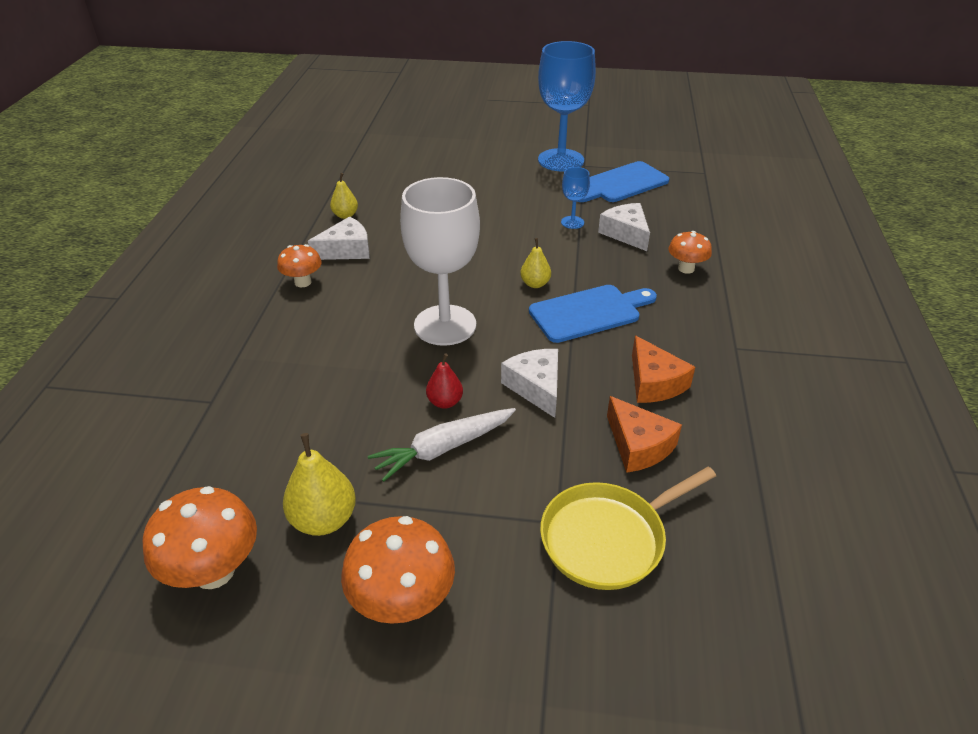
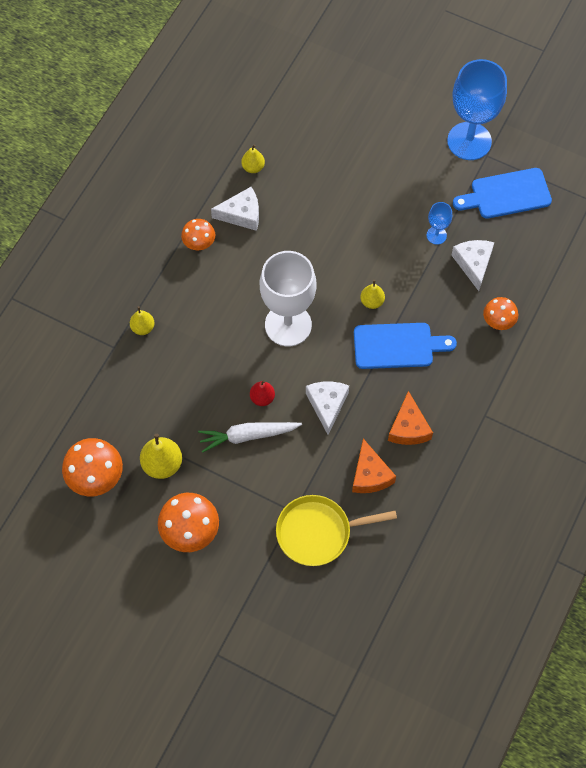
camera: 20 degrees right, 25 degrees up
(249, 372) = (143, 327): none -> yellow pear

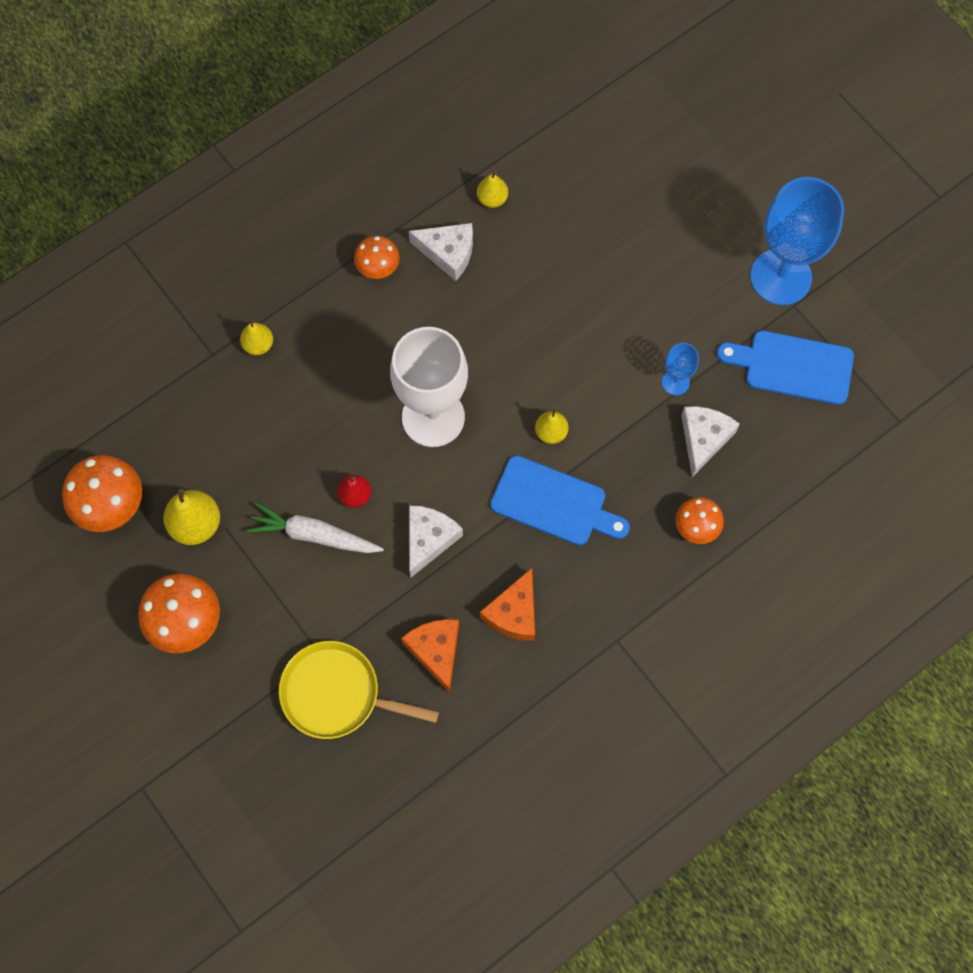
camera: 25 degrees right, 5 degrees up
(370, 475) = (436, 651): orange cheese -> orange cheese turned 150 degrees clockwise

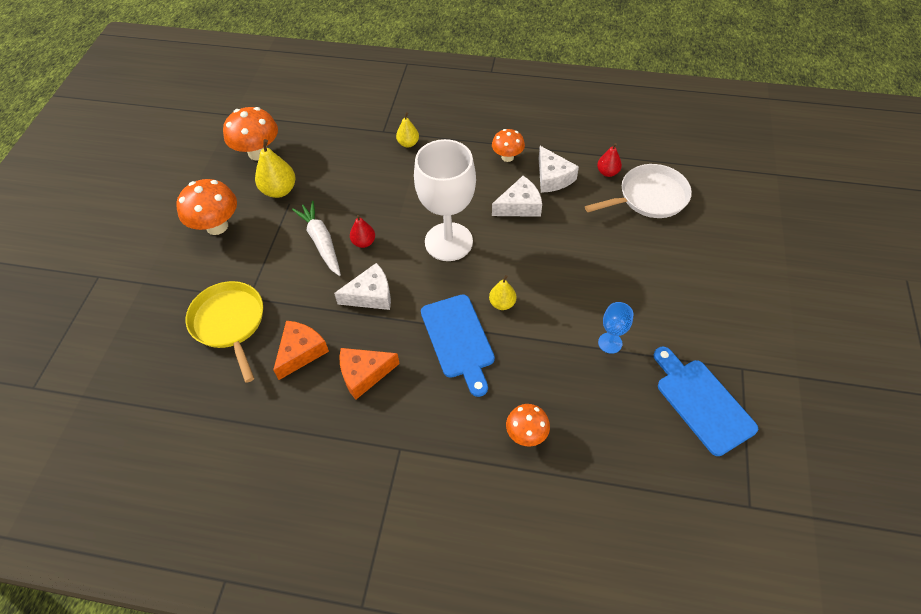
camera: 50 degrees right, 15 degrees down
(492, 199) = (607, 172): yellow pear -> red pear
(558, 193) = (649, 197): none -> white pan
(703, 439) = (591, 389): white cheese -> white cheese (520, 206)
(780, 277) = (750, 345): blue goblet -> none

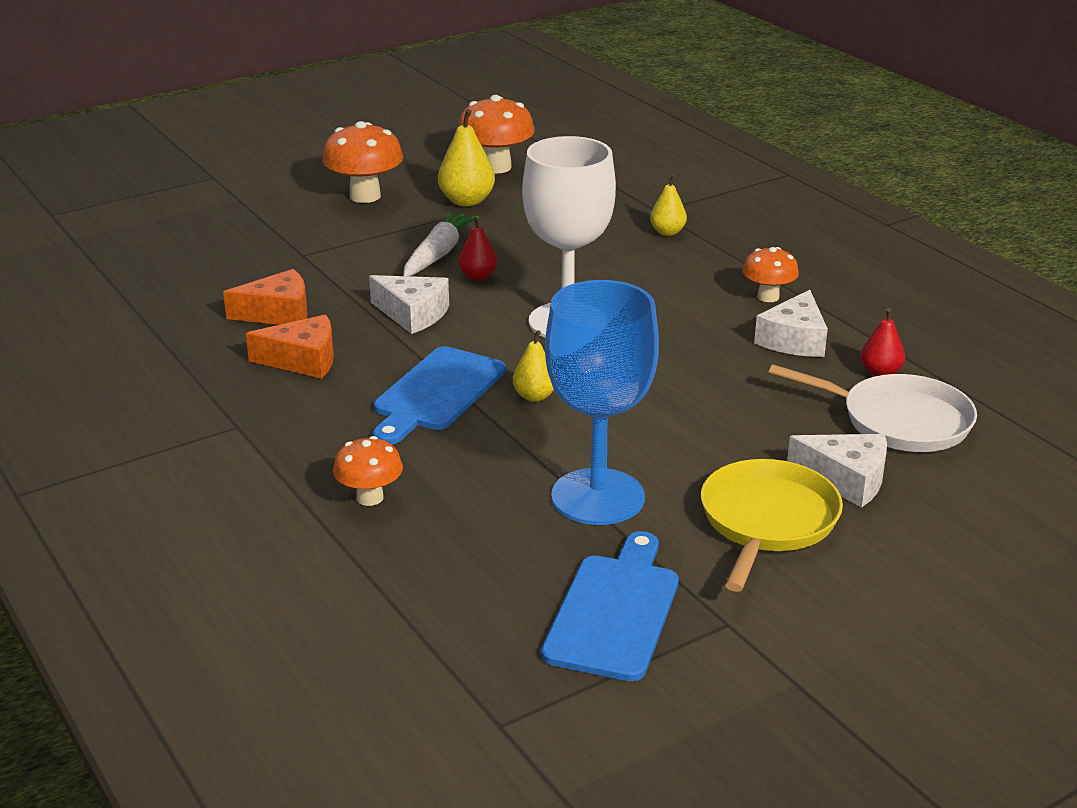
camera: 45 degrees right, 25 degrees down
(229, 322) = (257, 261): yellow pan -> yellow pan (767, 521)
(364, 374) = (303, 360): orange cheese -> orange cheese turned 150 degrees clockwise
(520, 206) = (705, 339): white cheese -> white cheese (846, 479)
(610, 343) = (598, 497): blue goblet -> blue goblet, size x2.25

